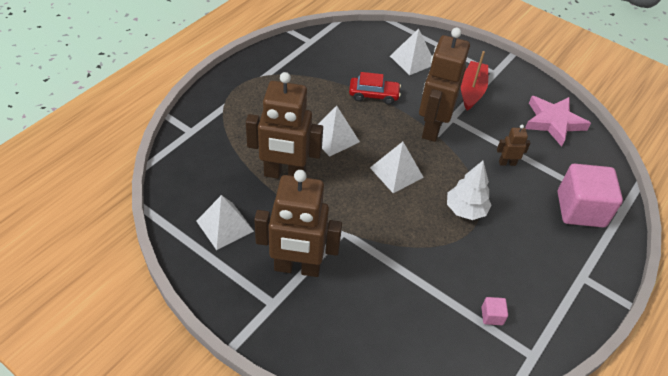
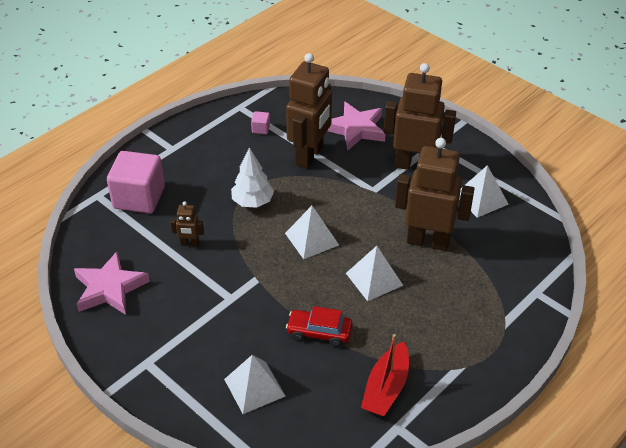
camera: 170 degrees left, 5 degrees down
(372, 323) = (356, 129): none -> pink star
(432, 127) = (258, 286): brown robot -> brown robot (310, 156)
(472, 91) = (190, 335): red boat -> red boat (386, 388)

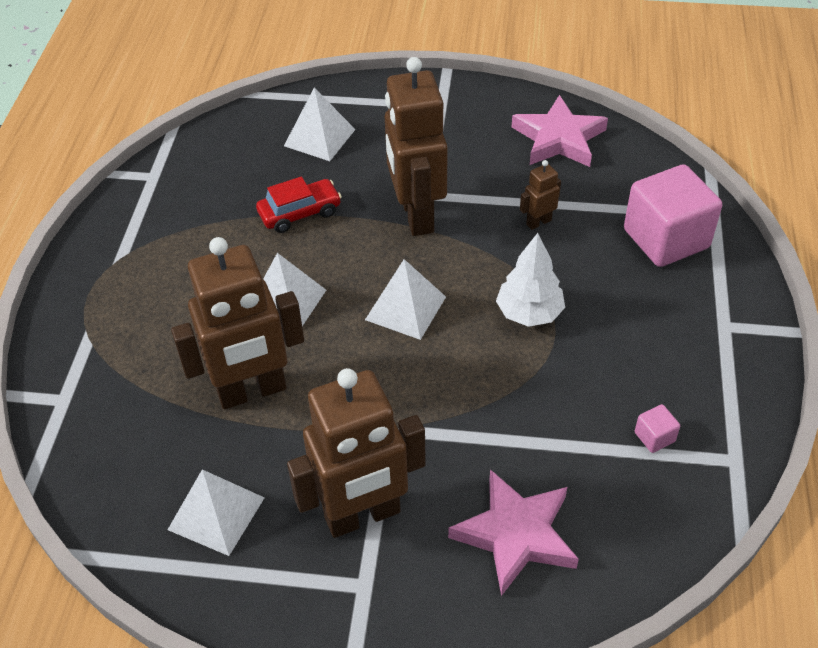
camera: 145 degrees right, 5 degrees up
(310, 156) = (533, 432): brown robot -> brown robot (416, 215)
(386, 388) = (188, 201): red boat -> none

